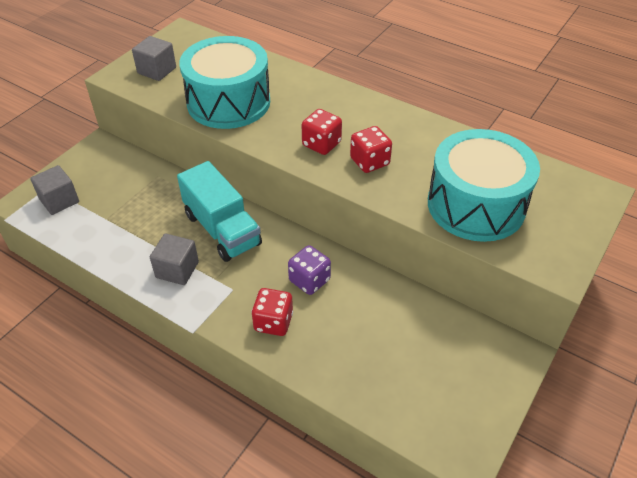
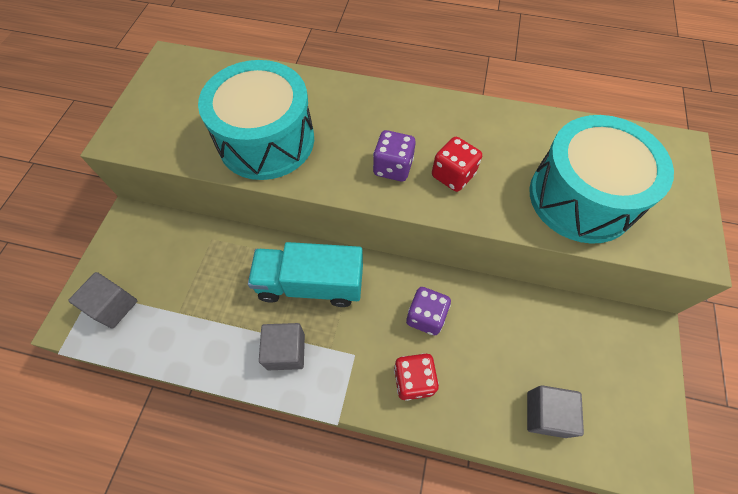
camera: 20 degrees left, 15 degrees up
(157, 70) = (163, 119): grey cube -> grey cube (546, 414)
(222, 229) = (310, 284): turquoise truck -> turquoise truck turned 150 degrees clockwise
(321, 144) = (393, 167): red dice -> purple dice

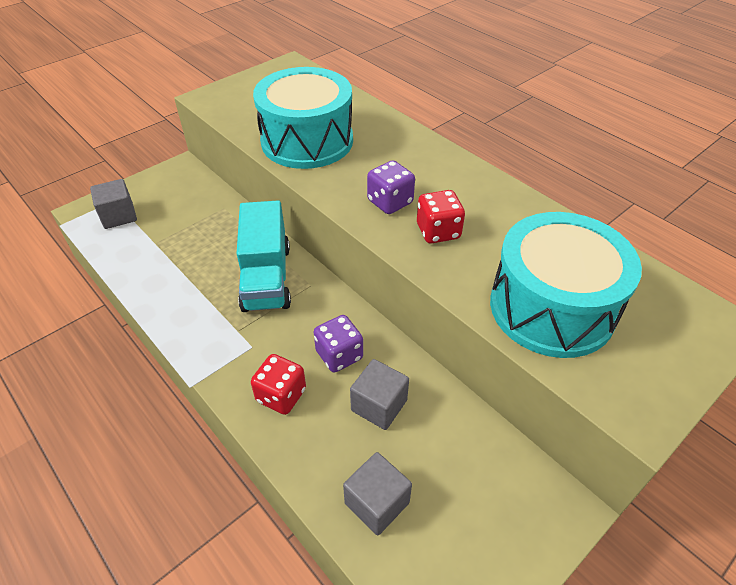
camera: 35 degrees right, 15 degrees down
(286, 351) = (202, 312): grey cube -> grey cube (379, 405)
(310, 284) = (266, 277): turquoise truck -> turquoise truck turned 135 degrees counterclockwise

